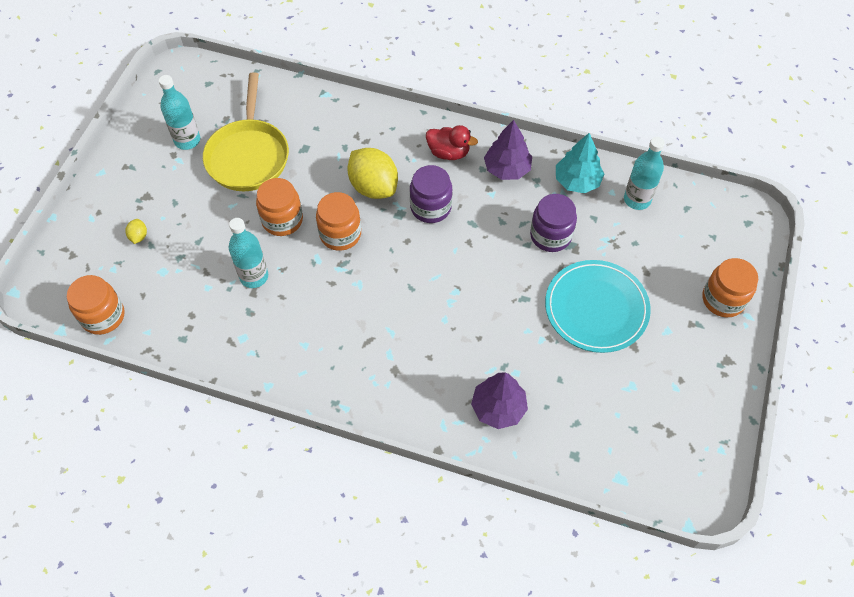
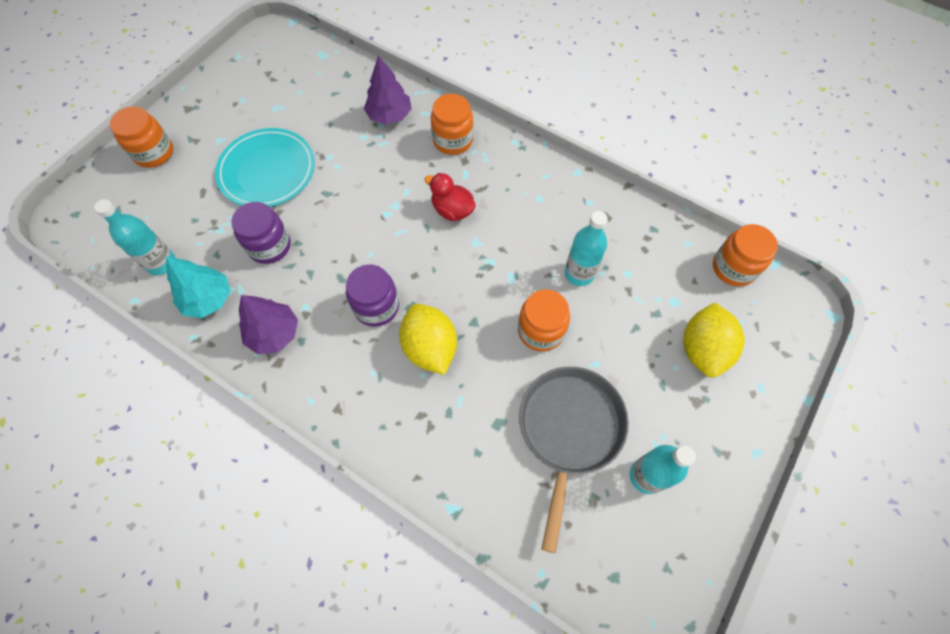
camera: 165 degrees left, 5 degrees up
(139, 236) = (702, 349): yellow lemon -> yellow lemon, size x2.36
(248, 155) = (569, 431): yellow pan -> grey pan
(340, 234) = (481, 299): orange jar -> orange jar (453, 140)
(448, 152) = (329, 372): red duck -> red duck (452, 210)

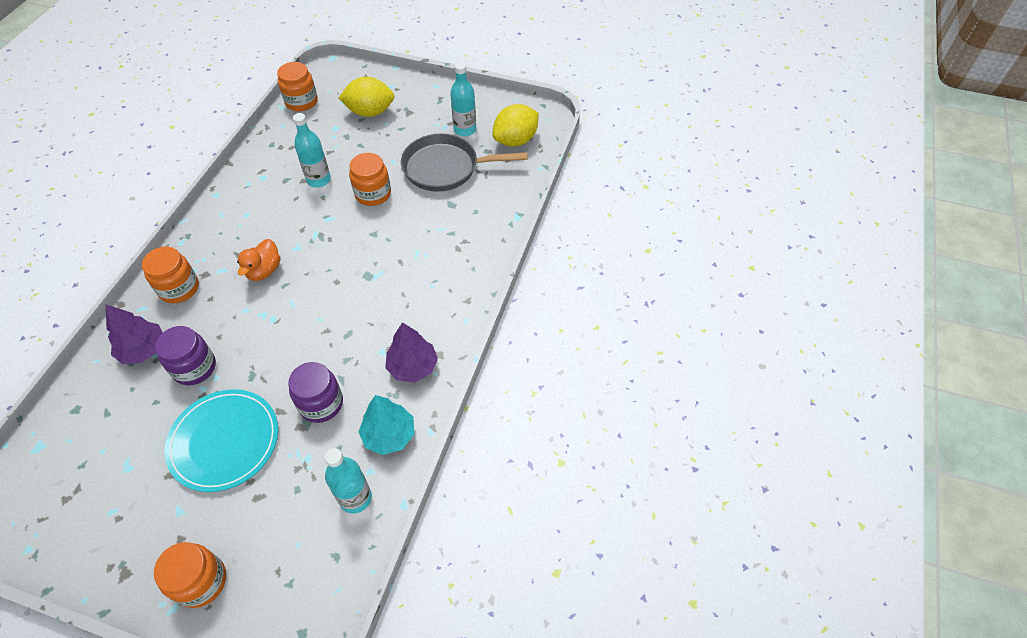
camera: 105 degrees left, 10 degrees down
(376, 306) = (372, 300): purple jar -> purple jar (194, 368)
(430, 348) = (402, 255): yellow lemon -> yellow lemon (515, 140)
(452, 210) = (264, 270): red duck -> orange duck

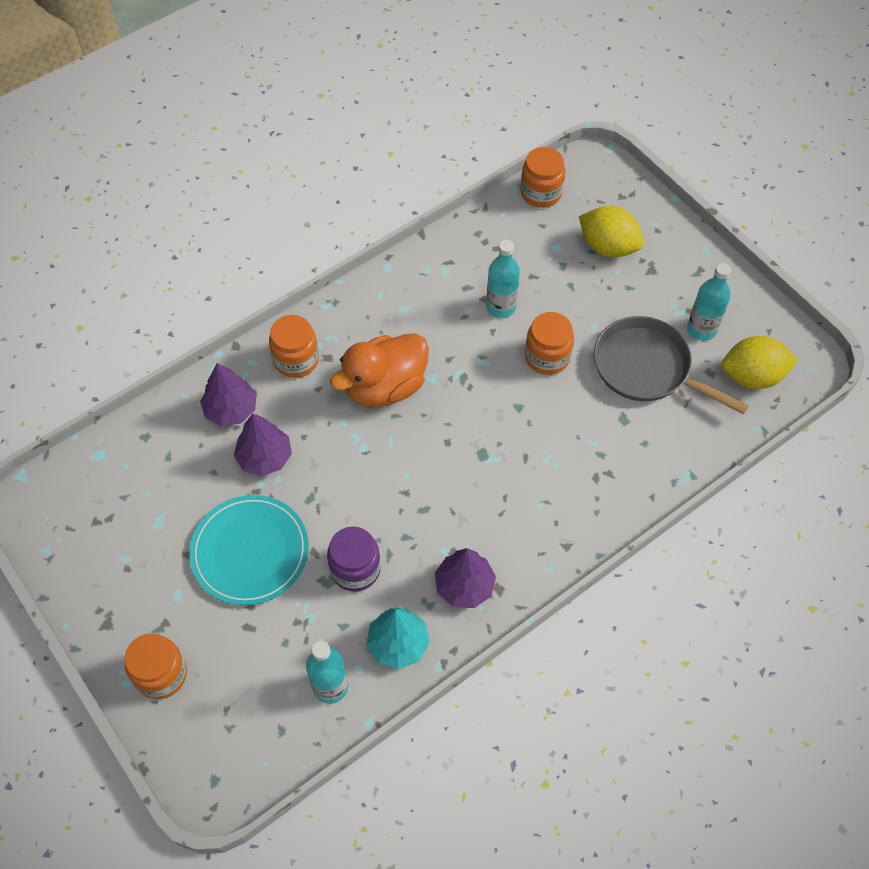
camera: 35 degrees right, 5 degrees up
(194, 368) = (265, 457): purple jar -> purple tree
(264, 270) = (385, 387): orange duck -> orange duck, size x1.75

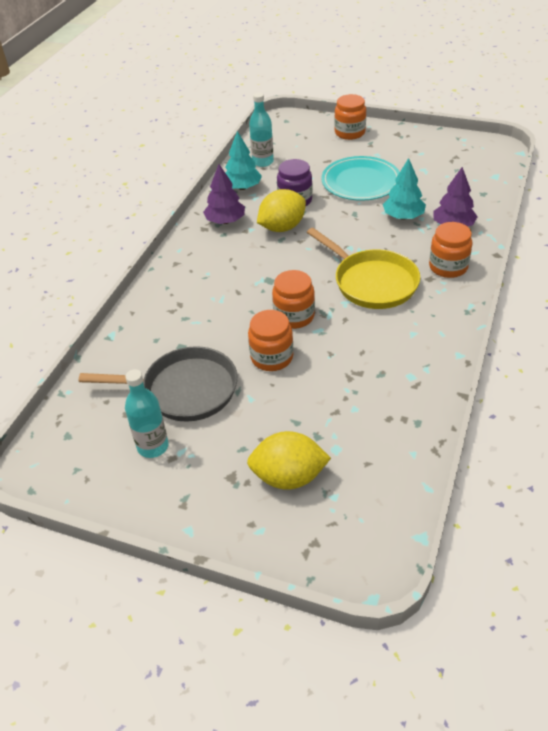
camera: 150 degrees right, 15 degrees down
(265, 457) = (403, 217): purple tree -> turquoise tree
(385, 387) = (371, 282): orange duck -> yellow pan
(501, 307) = (340, 373): turquoise bottle -> none
(541, 193) = (398, 497): orange jar -> orange jar (294, 316)
(752, 376) = (87, 430): yellow lemon -> yellow lemon (282, 227)

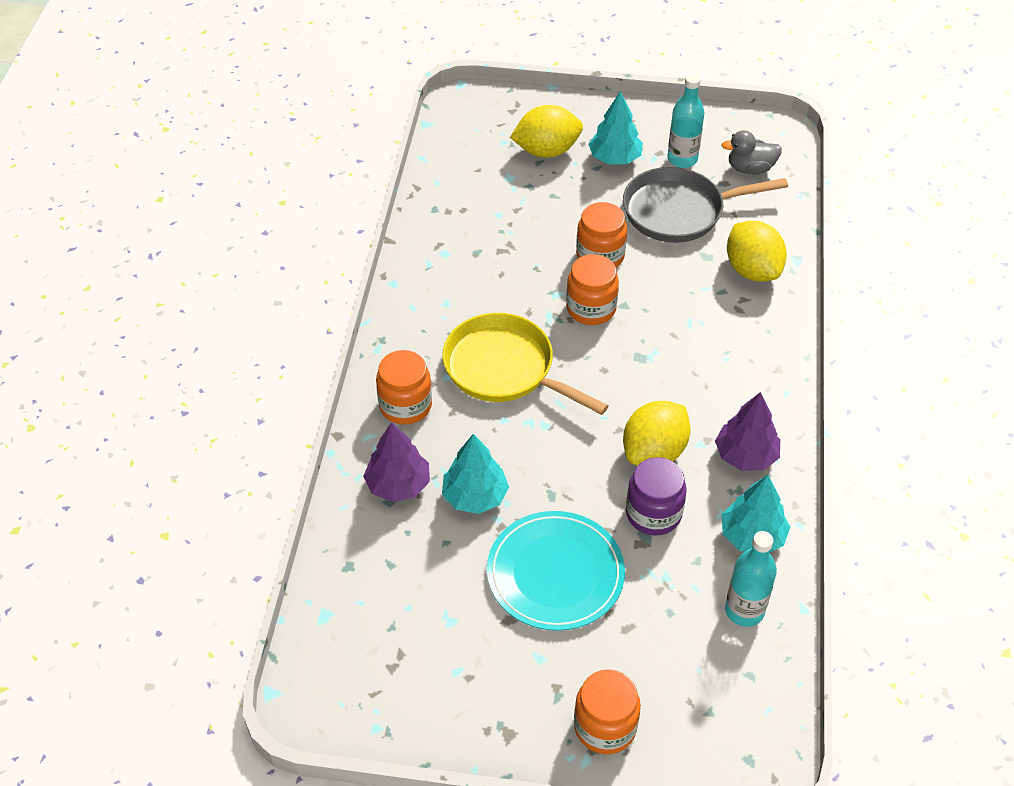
camera: 165 degrees right, 5 degrees up
(93, 426) = (750, 169): none -> grey duck
(151, 331) = (752, 270): none -> yellow lemon
(220, 457) = (615, 158): none -> turquoise tree

